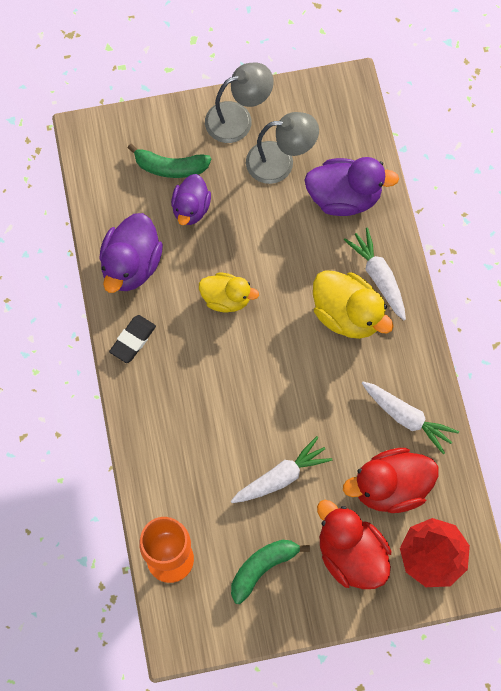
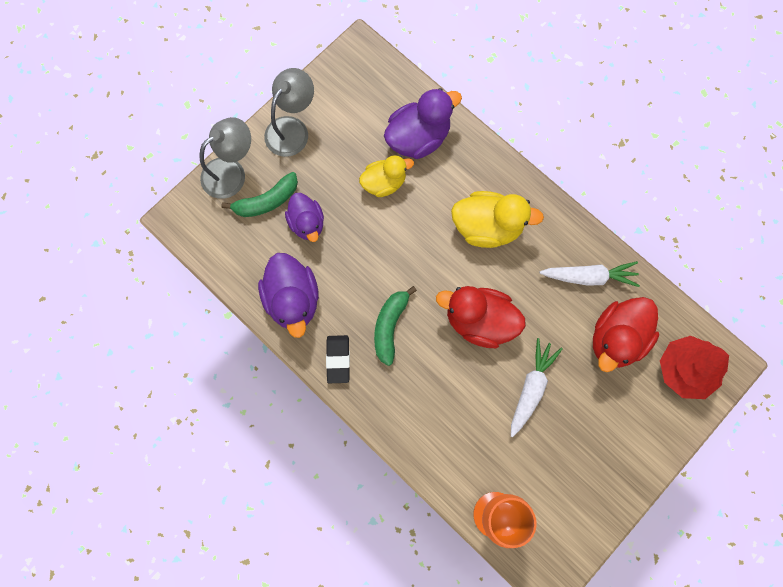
camera: 35 degrees left, 5 degrees up
(226, 299) = (387, 276): yellow duck -> yellow duck (384, 183)
(262, 568) = (570, 470): green banana -> green banana (390, 326)
(280, 162) = (350, 142): grey lamp -> grey lamp (231, 172)
(351, 554) = (626, 411): red duck -> red duck (479, 321)
(378, 277) = (489, 182): white carrot -> none

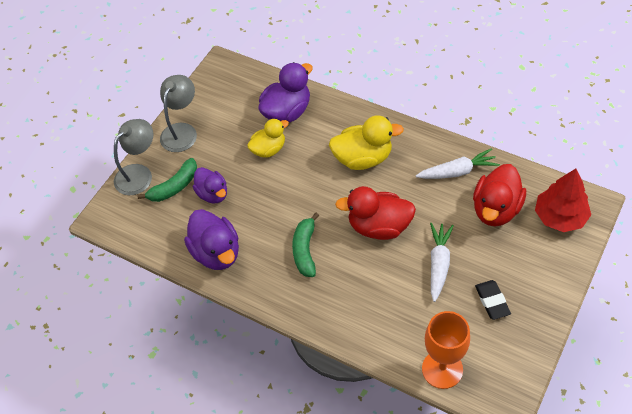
camera: 10 degrees left, 20 degrees down
(338, 359) = (268, 287): black eraser -> black eraser (492, 301)

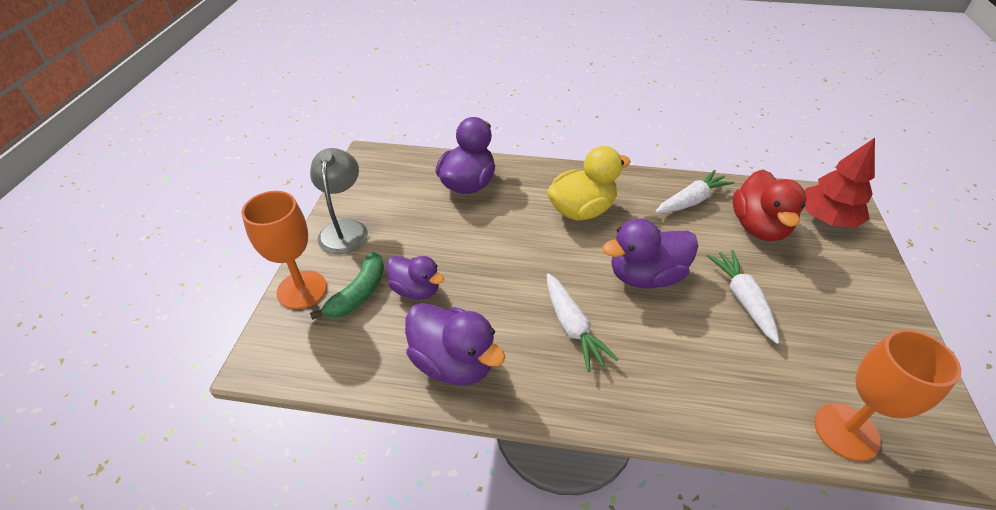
camera: 25 degrees left, 10 degrees down
(139, 174) = (302, 290): grey lamp -> orange goblet
(268, 149) = (465, 225): yellow duck -> none
(305, 250) = (572, 327): green banana -> white carrot
(379, 226) = (645, 276): red duck -> purple duck
(492, 301) = (833, 325): black eraser -> none

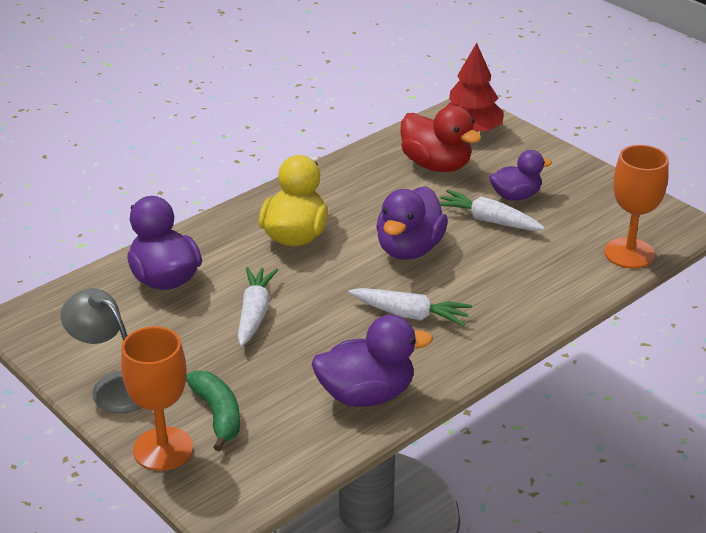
camera: 50 degrees left, 10 degrees down
(416, 290) = (259, 378): purple duck -> purple duck (516, 196)
(691, 201) = (366, 175): white carrot -> white carrot (254, 313)

